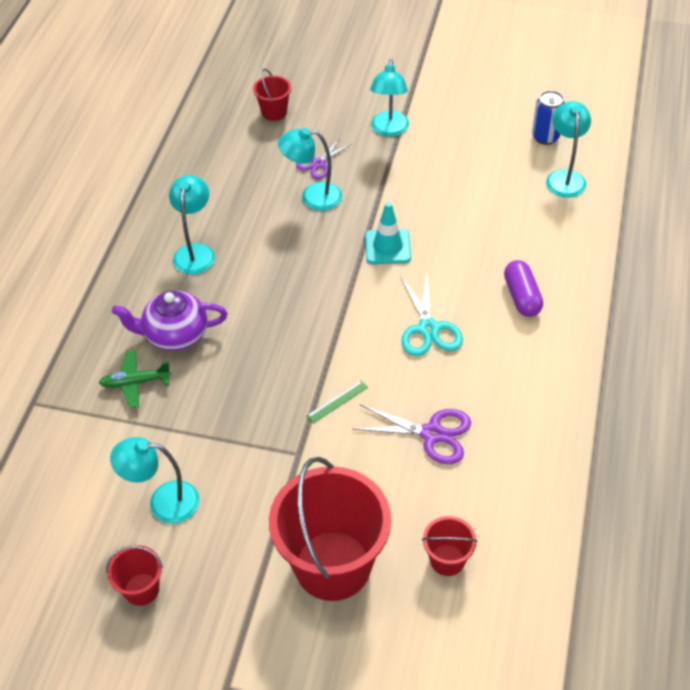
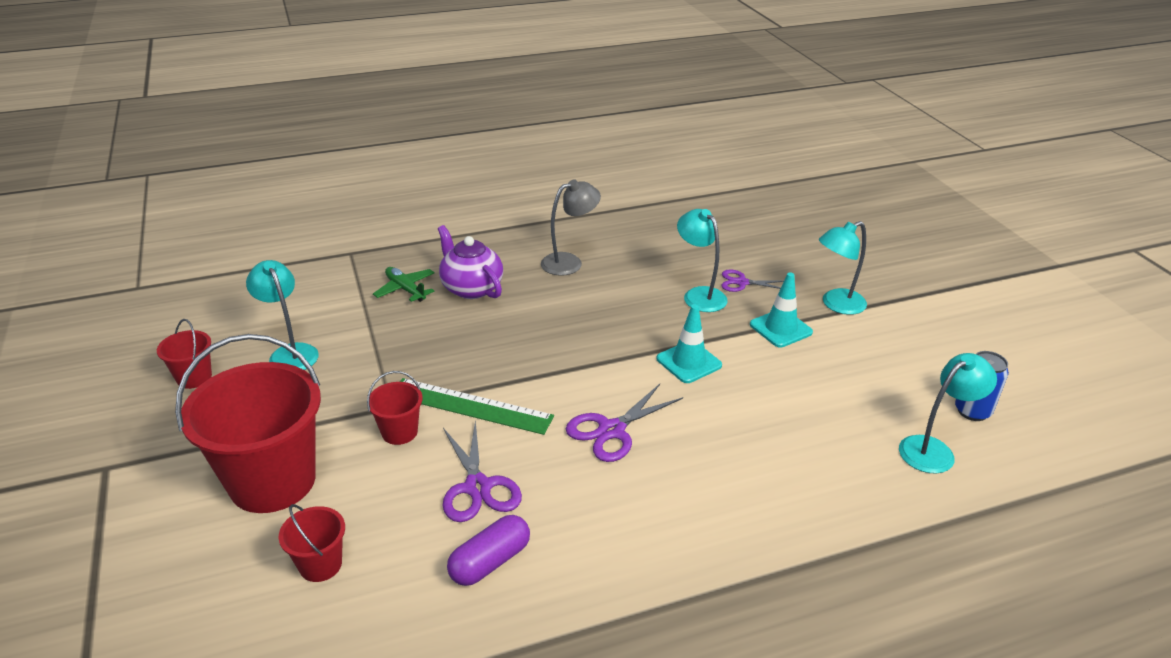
camera: 55 degrees right, 15 degrees down
(195, 252) = (569, 262): turquoise lamp -> grey lamp
(274, 112) = (771, 237): red bucket -> red bucket (399, 432)
(337, 401) = (470, 406): green ruler -> green ruler, size x2.23
(391, 175) = (780, 328): none -> turquoise traffic cone
(428, 329) = (611, 430): turquoise scissors -> purple scissors
(522, 297) = (723, 483): purple capsule -> purple capsule (490, 562)

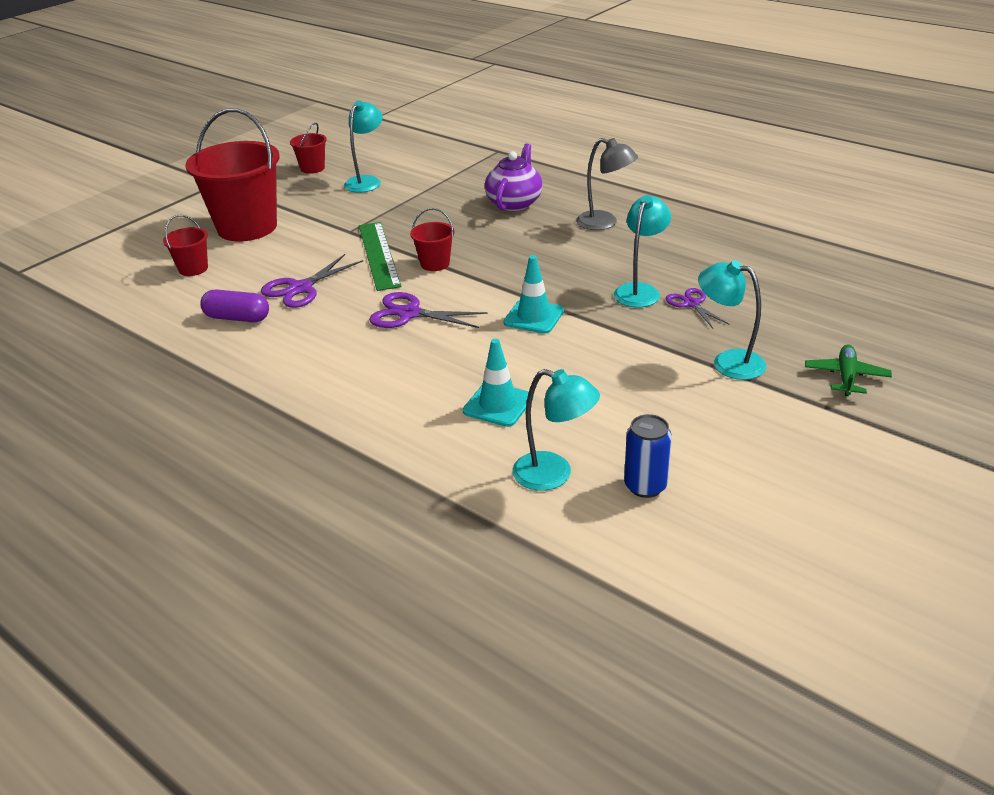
camera: 60 degrees right, 0 degrees up
(399, 432) = (327, 244): red bucket -> red bucket (435, 264)
(405, 289) = (480, 184): green plane -> green plane (846, 376)
(780, 328) = (643, 344): turquoise traffic cone -> turquoise traffic cone (498, 405)

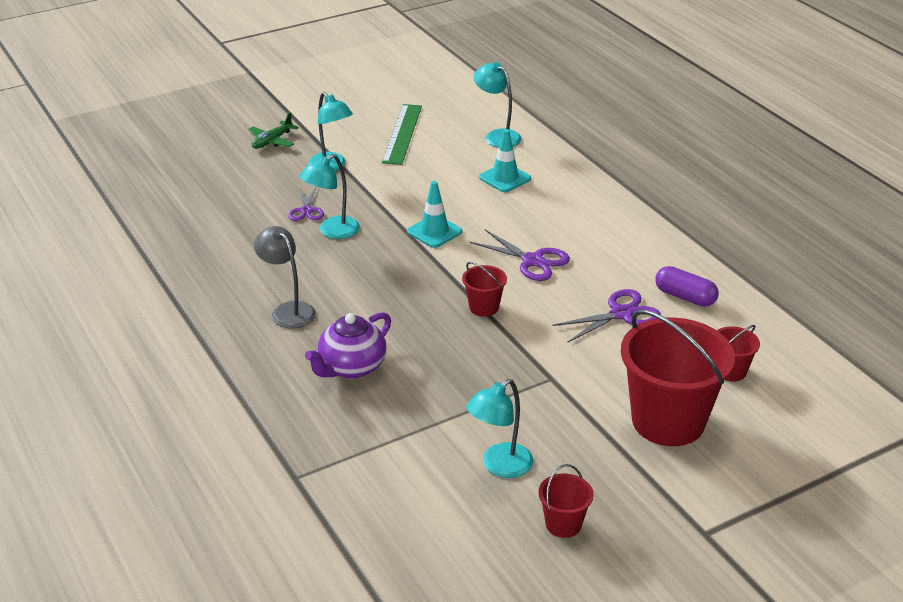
camera: 160 degrees left, 0 degrees up
(378, 255) = (533, 334): green ruler -> green ruler (402, 134)
(645, 486) = (451, 120): blue can -> none

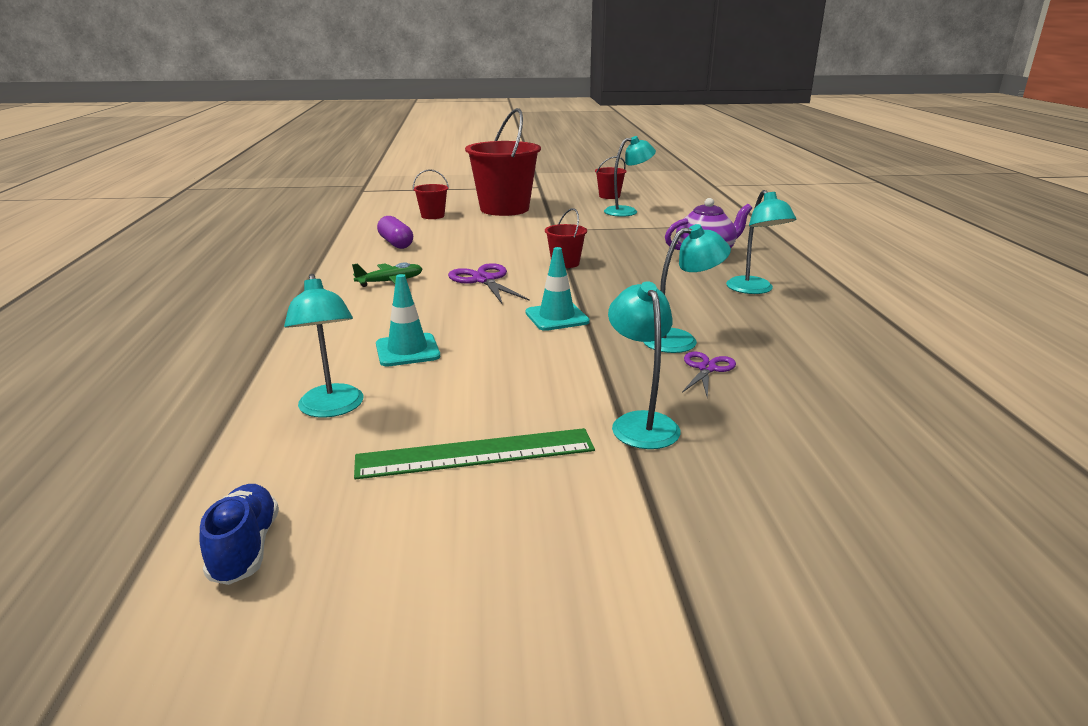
camera: 155 degrees left, 10 degrees down
(272, 141) = (739, 505): green plane -> green plane (390, 282)
(288, 310) = (754, 290): grey lamp -> turquoise lamp
(402, 134) = (475, 453): green ruler -> green ruler turned 45 degrees clockwise
(454, 86) = (245, 548): none -> blue shoe
(621, 314) = (459, 244): purple scissors -> none

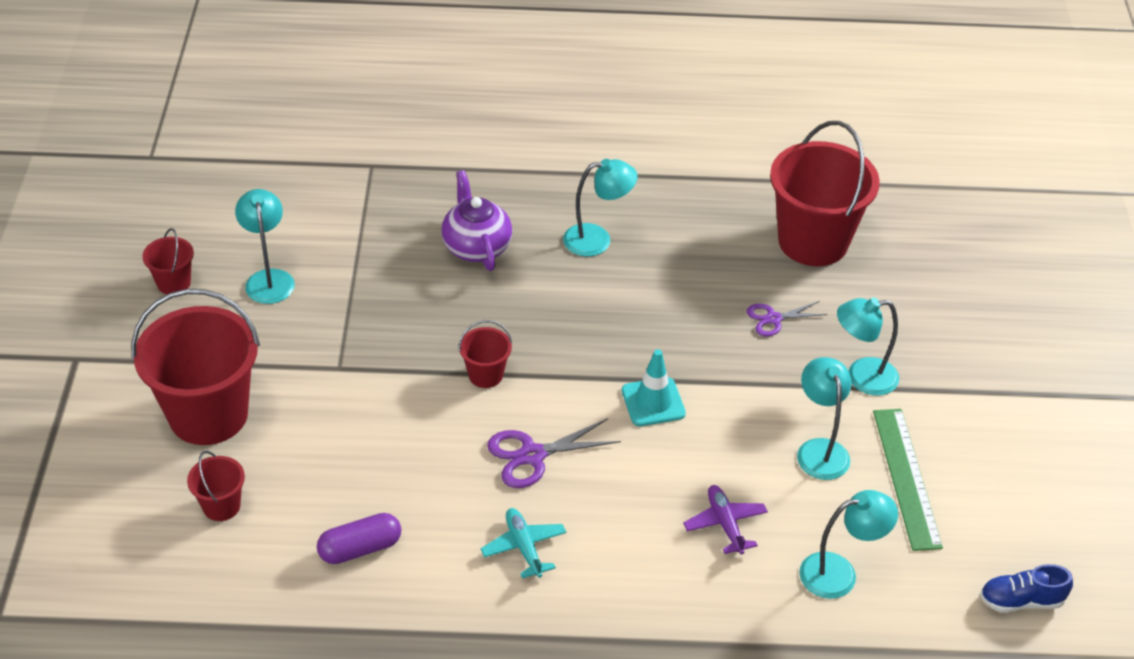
camera: 85 degrees left, 20 degrees up
(390, 282) = (524, 547): green plane -> turquoise plane
(407, 350) = (725, 524): turquoise traffic cone -> purple plane
(680, 340) = (715, 322): turquoise lamp -> turquoise lamp (819, 450)
(707, 369) = (773, 319): purple scissors -> purple scissors turned 45 degrees counterclockwise
(863, 390) = (813, 241): none -> red bucket

